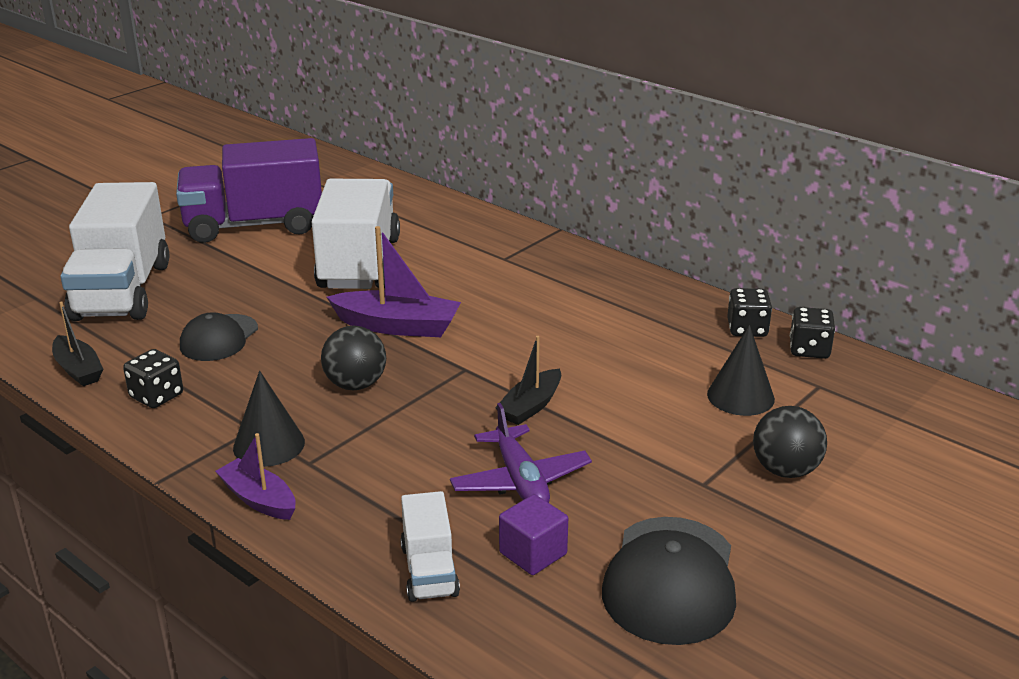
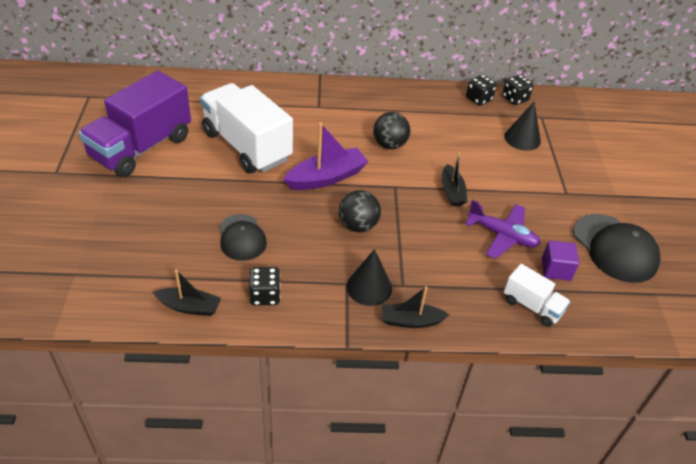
camera: 45 degrees left, 15 degrees up
(122, 291) = (128, 237): white truck -> none
(259, 499) = (411, 321): purple boat -> black boat
(785, 470) = (583, 168): black ball -> black ball (389, 145)

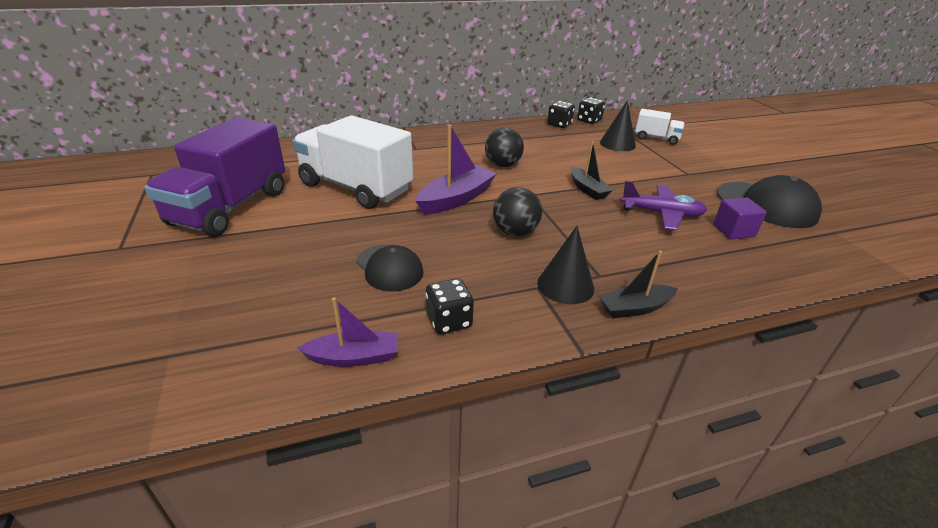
camera: 15 degrees left, 10 degrees down
(189, 307) = (354, 357): black boat -> purple boat
(532, 306) = (741, 266): white truck -> white truck (656, 138)

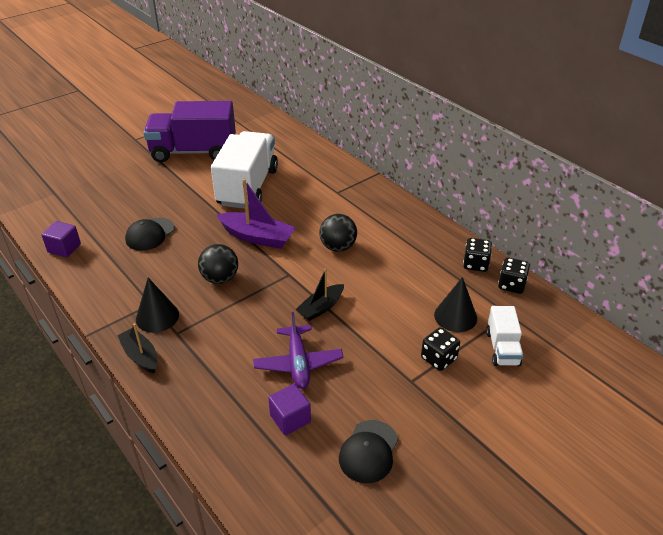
camera: 70 degrees right, 5 degrees up
(354, 357) = (64, 248): purple boat -> purple cube
(449, 321) = (103, 273): black dice -> black dice (438, 358)
(766, 205) = (368, 451): black cap -> black cap, size x0.65

